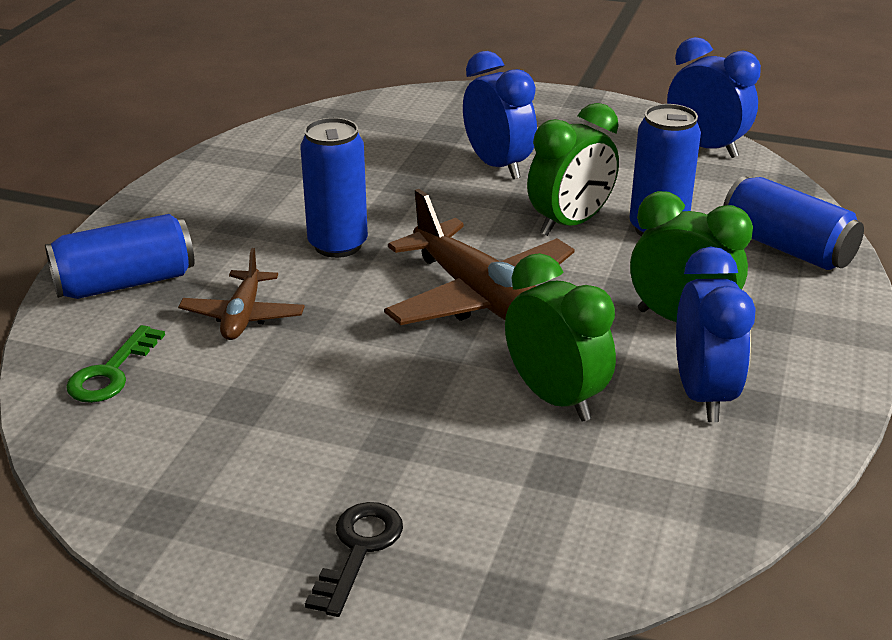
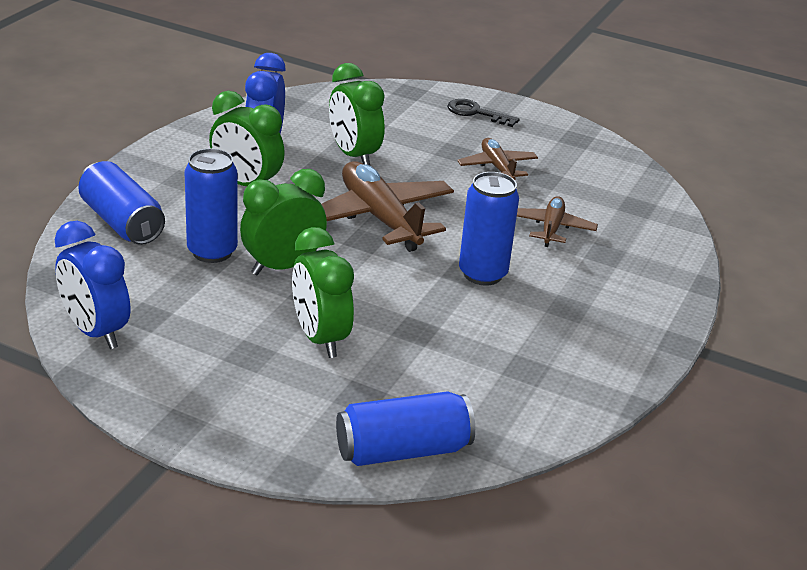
camera: 175 degrees left, 0 degrees up
(111, 372) = (630, 205): green key -> none
(125, 283) = (646, 264): blue can -> blue can (403, 450)
(317, 413) = (497, 167): none -> brown plane
(358, 550) = (476, 113): black key -> black key turned 90 degrees clockwise
(498, 166) = (320, 338): blue clock -> green clock

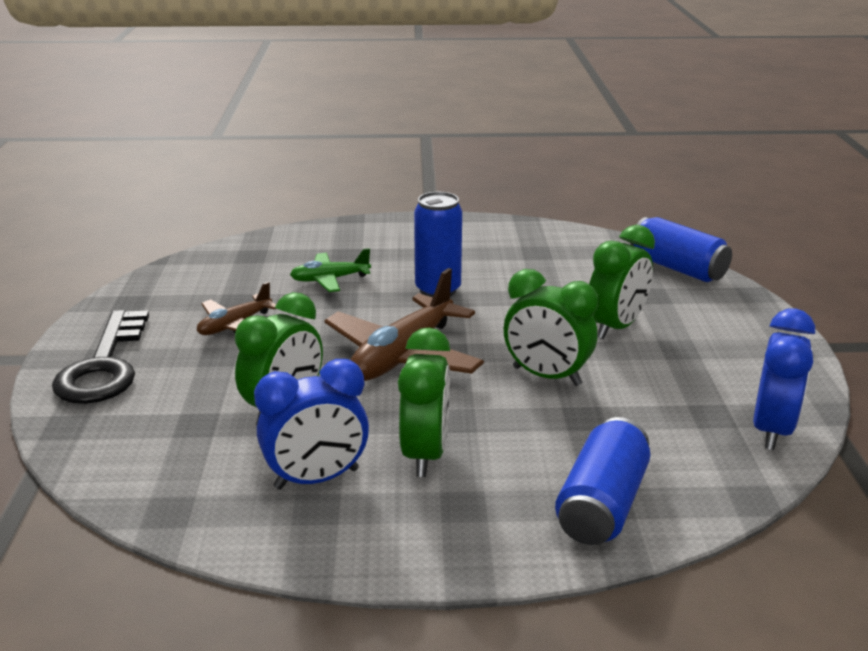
camera: 115 degrees left, 5 degrees down
(212, 251) = (574, 422): blue can -> none
(476, 113) = (104, 366): black key -> black key, size x1.77
(551, 228) = (330, 279): brown plane -> green plane

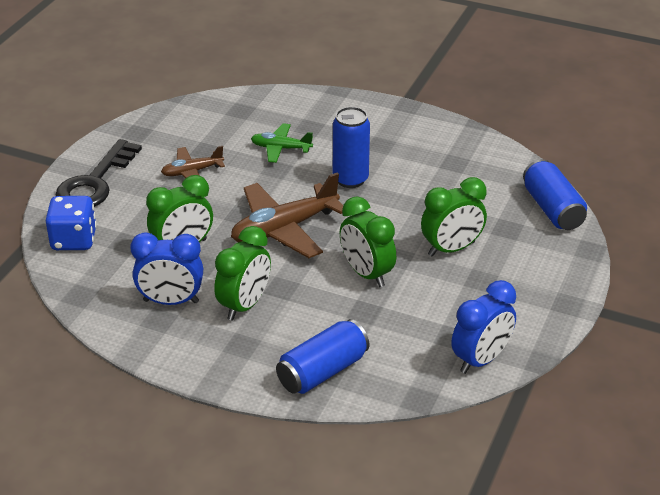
camera: 25 degrees right, 10 degrees up
(114, 441) = (74, 240): none -> blue dice

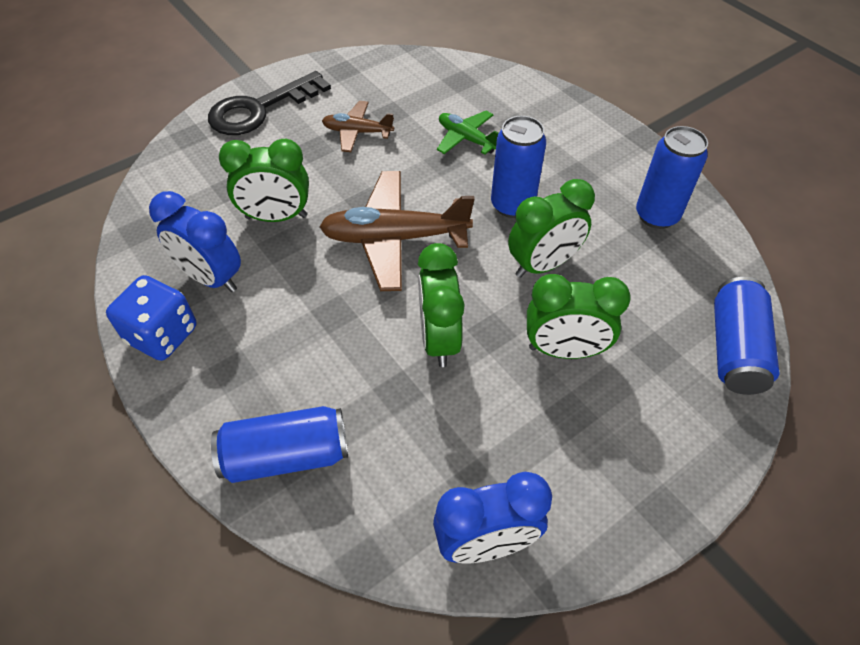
camera: 30 degrees right, 15 degrees up
(74, 240) = (187, 165): blue dice -> blue dice (162, 335)
(244, 305) = (277, 318): green clock -> green clock (543, 265)
(452, 152) = (656, 215): none -> blue can

